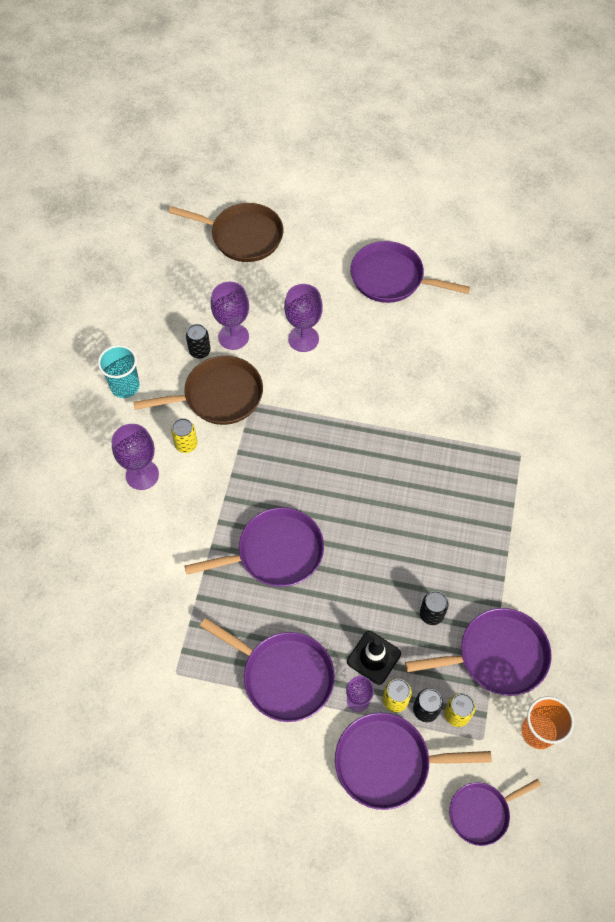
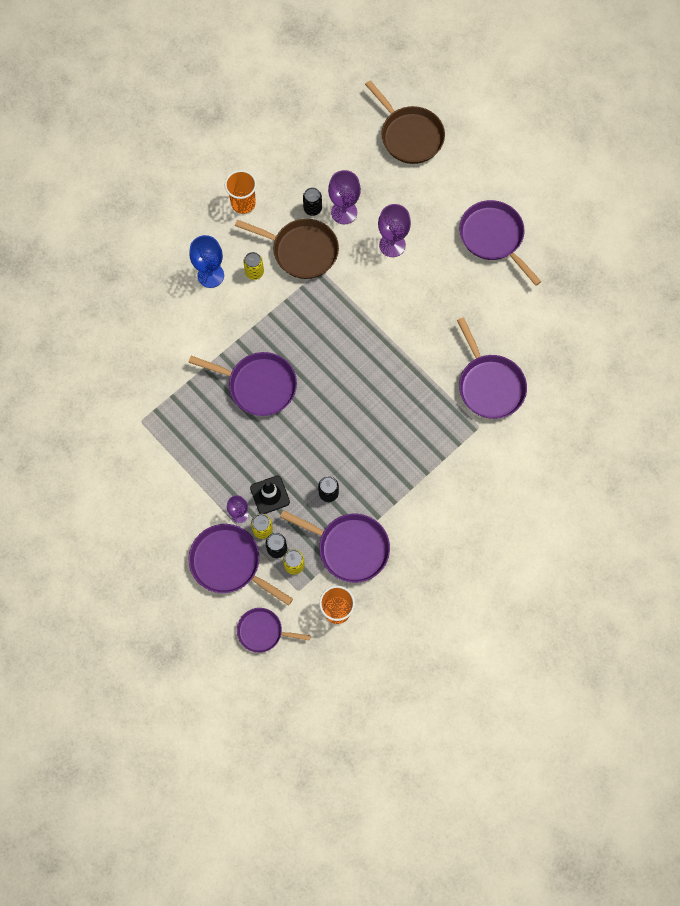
camera: 35 degrees right, 10 degrees up
(125, 386) = (243, 203): turquoise cup -> orange cup
(142, 475) = (210, 275): purple goblet -> blue goblet
(283, 676) = (205, 468): purple pan -> purple pan (489, 385)

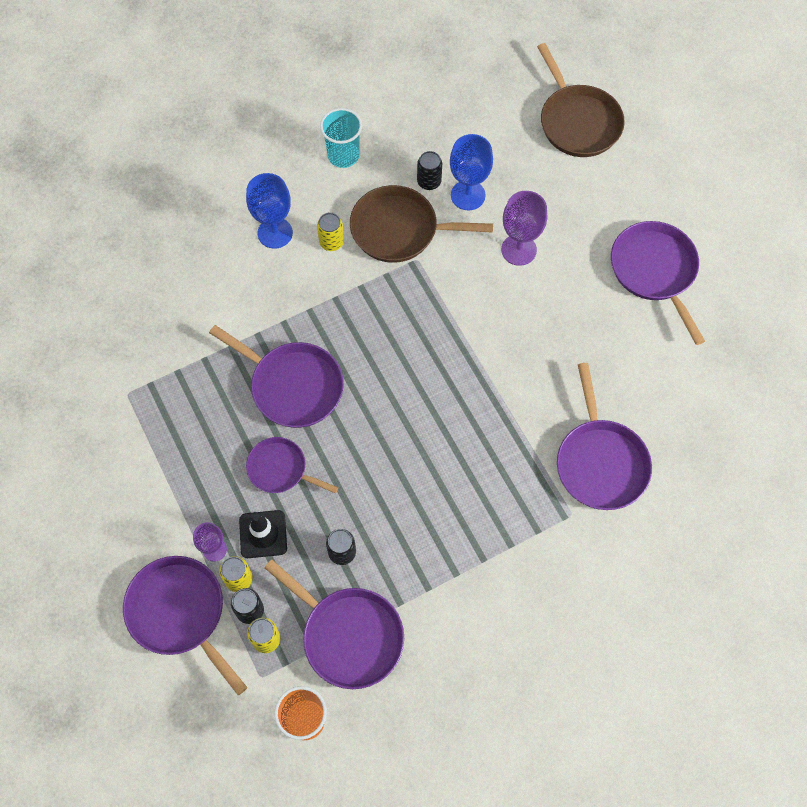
camera: 15 degrees right, 5 degrees down
(243, 203) = (343, 155): orange cup -> turquoise cup
(263, 631) = (195, 722): purple pan -> purple pan (280, 469)
(301, 251) = (399, 229): brown pan -> brown pan turned 150 degrees clockwise
(344, 212) = (468, 195): purple goblet -> blue goblet

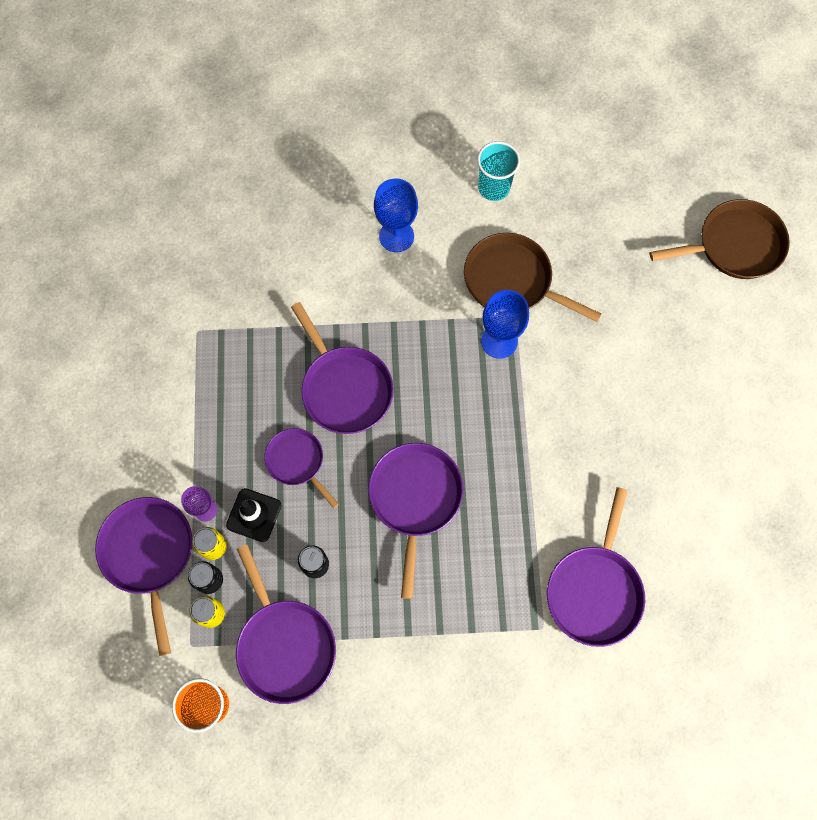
camera: 25 degrees right, 5 degrees up
(331, 242) = (444, 267): yellow can -> none
(429, 182) = (562, 246): black can -> none
(468, 195) = (592, 274): blue goblet -> blue goblet (499, 341)
(518, 250) = (616, 348): purple goblet -> none
(578, 122) = (734, 245): brown pan -> brown pan turned 105 degrees counterclockwise
(654, 271) = (739, 426): purple pan -> purple pan (415, 498)

